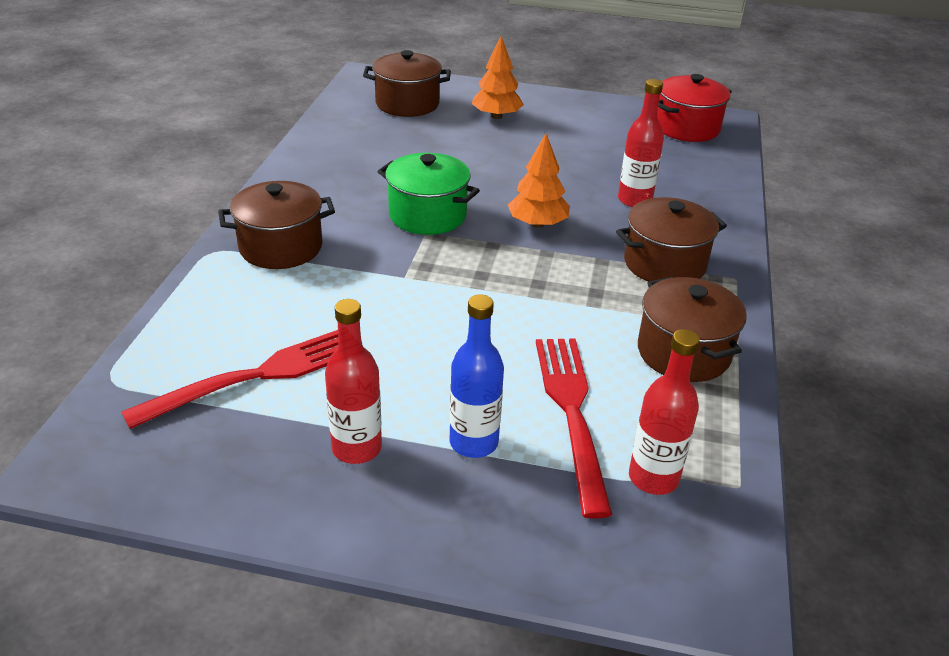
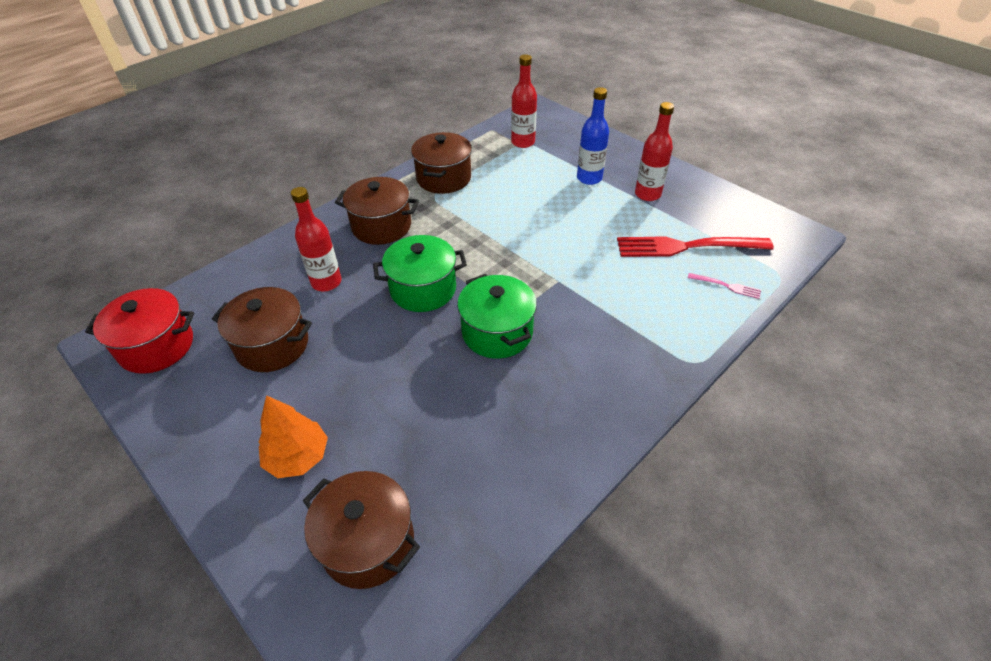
camera: 145 degrees left, 10 degrees up
(188, 340) = (726, 286): none -> pink fork
(281, 247) = (636, 345): brown pot -> brown pot (272, 345)
(537, 224) = (423, 289): orange tree -> green pot
(572, 412) = (531, 174): red fork -> none

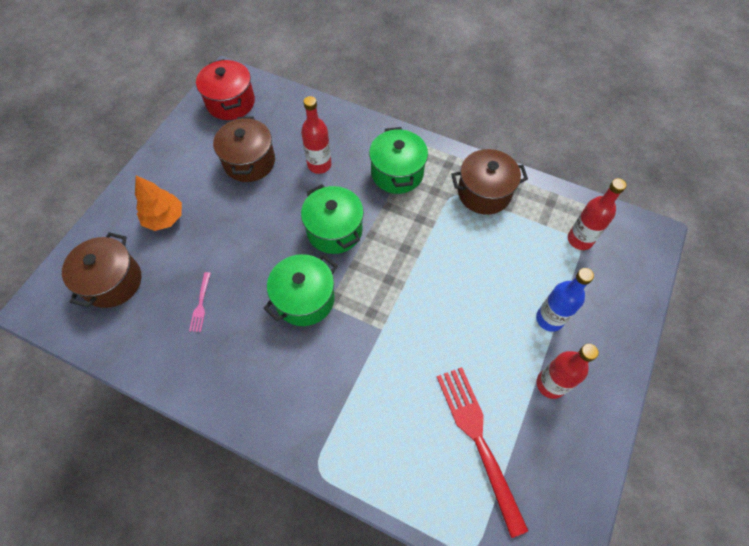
camera: 70 degrees right, 15 degrees up
(381, 226) = (397, 173): brown pot -> green pot
(726, 286) = (432, 490): pink fork -> pink fork (201, 304)

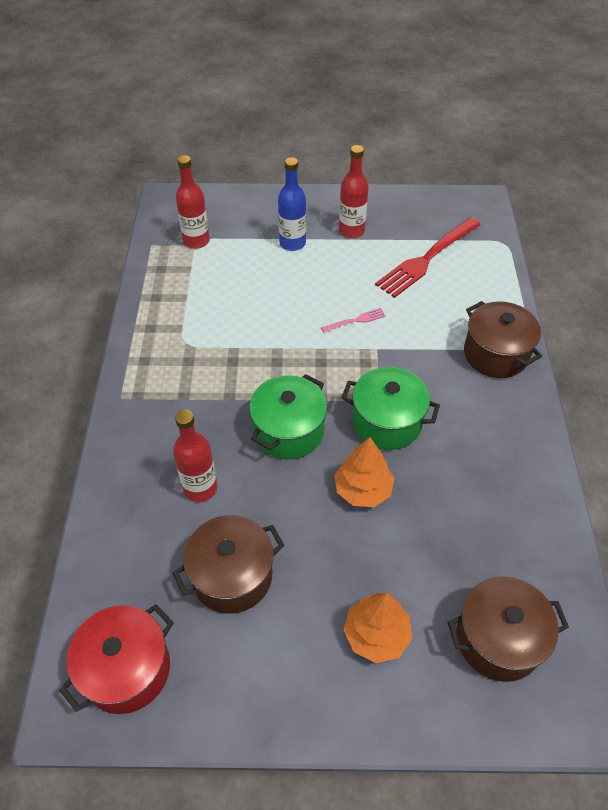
camera: 115 degrees left, 10 degrees down
(201, 304) = (457, 518): pink fork -> pink fork (355, 320)
(260, 255) = (363, 489): none -> orange tree
(397, 173) = (177, 403): green pot -> none
(484, 193) = (172, 320): brown pot -> brown pot (495, 354)

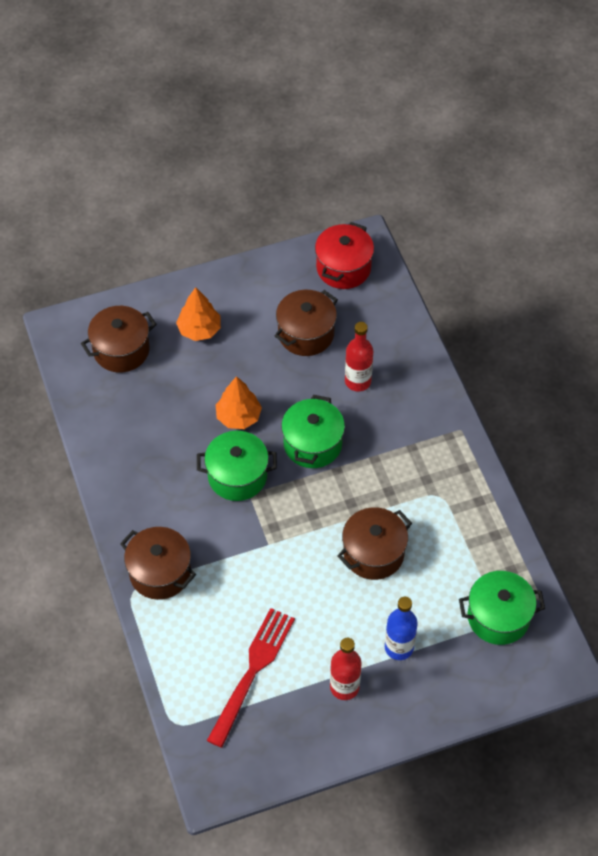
camera: 160 degrees right, 5 degrees up
(196, 241) = (498, 617): red bottle -> green pot
(277, 313) = (373, 553): none -> brown pot
(355, 320) = (298, 569): pink fork -> none

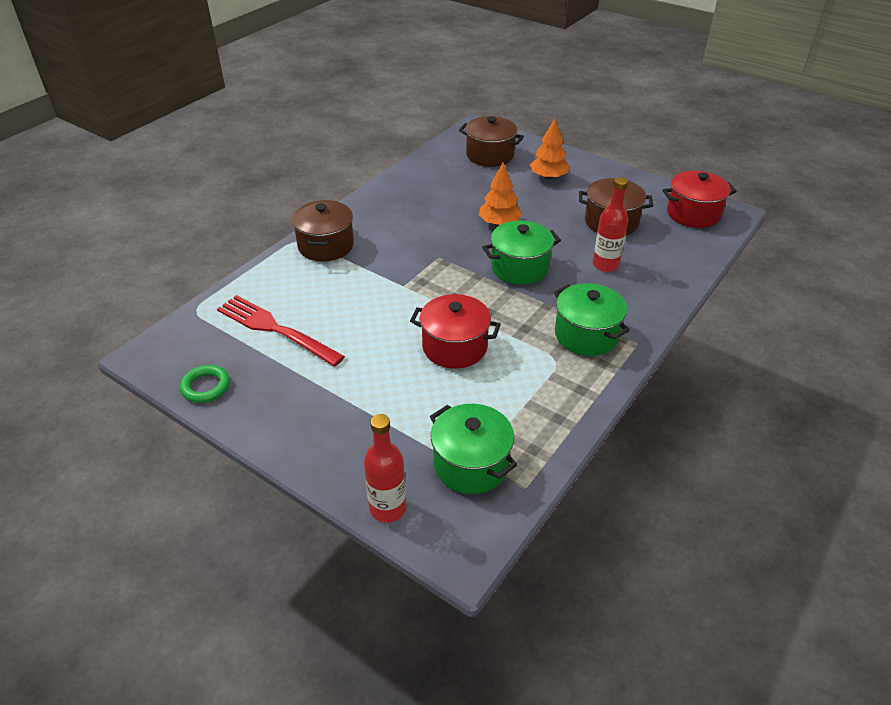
camera: 55 degrees right, 15 degrees down
(237, 476) = (447, 244): green pot -> green pot (586, 335)
(252, 672) = (275, 329): red fork -> red fork turned 135 degrees counterclockwise
(288, 757) = (206, 387): none -> green ring
(344, 687) = (303, 390): red bottle -> red bottle (387, 508)
(373, 553) = (454, 347): brown pot -> red pot
(399, 647) = (374, 407): blue bottle -> none

